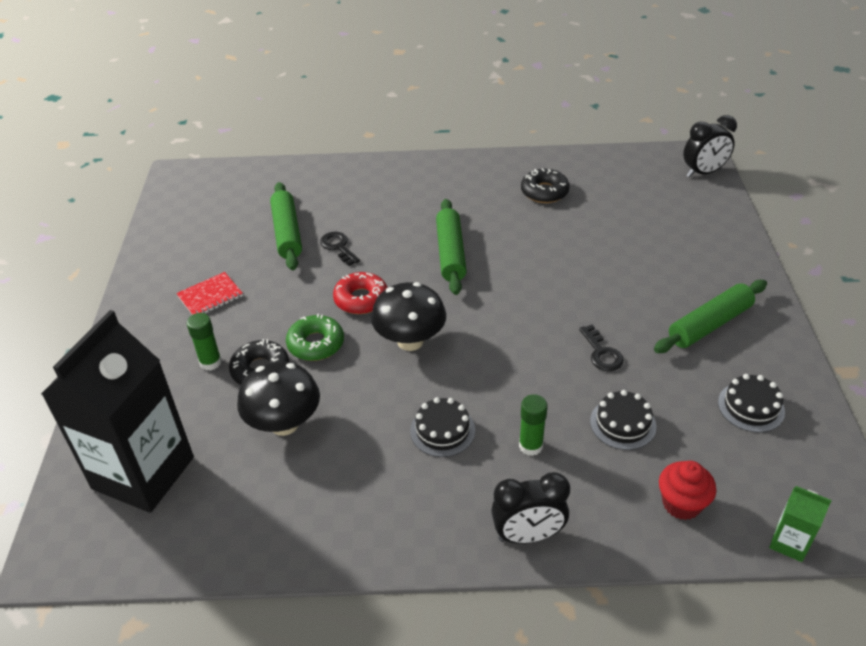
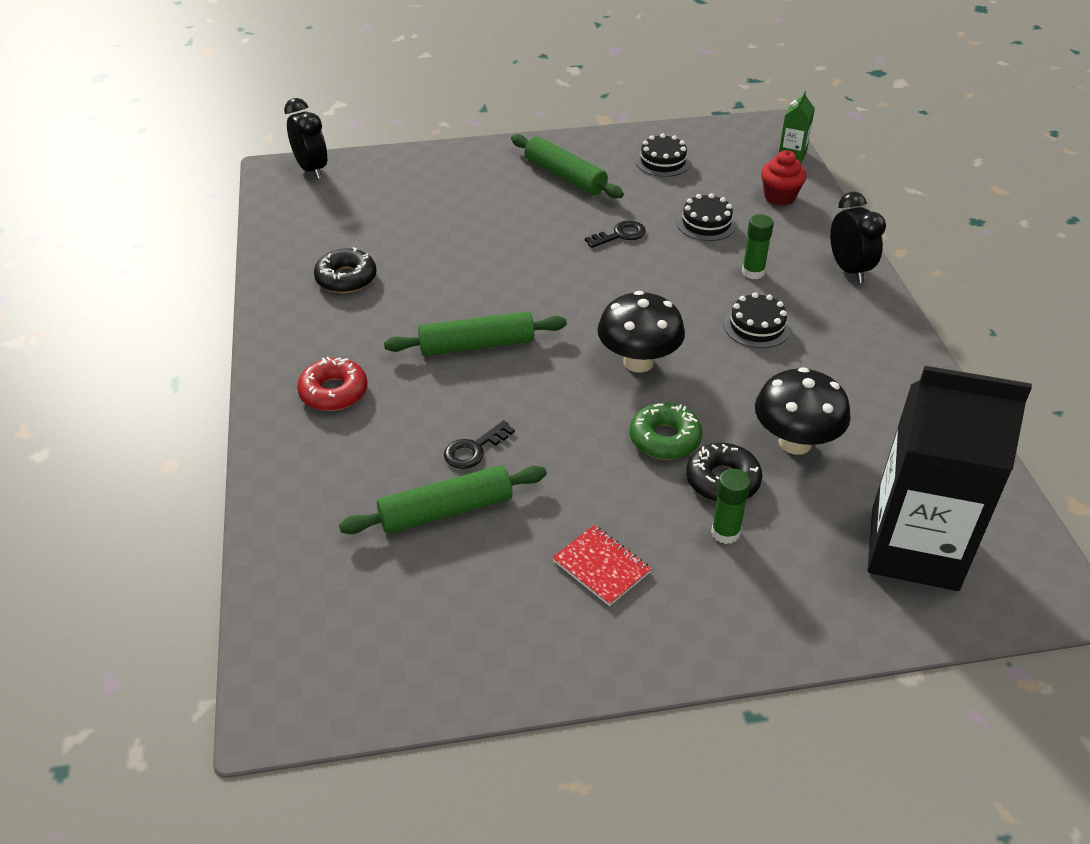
camera: 100 degrees left, 0 degrees up
(361, 299) = (576, 411): red donut -> red donut (333, 392)

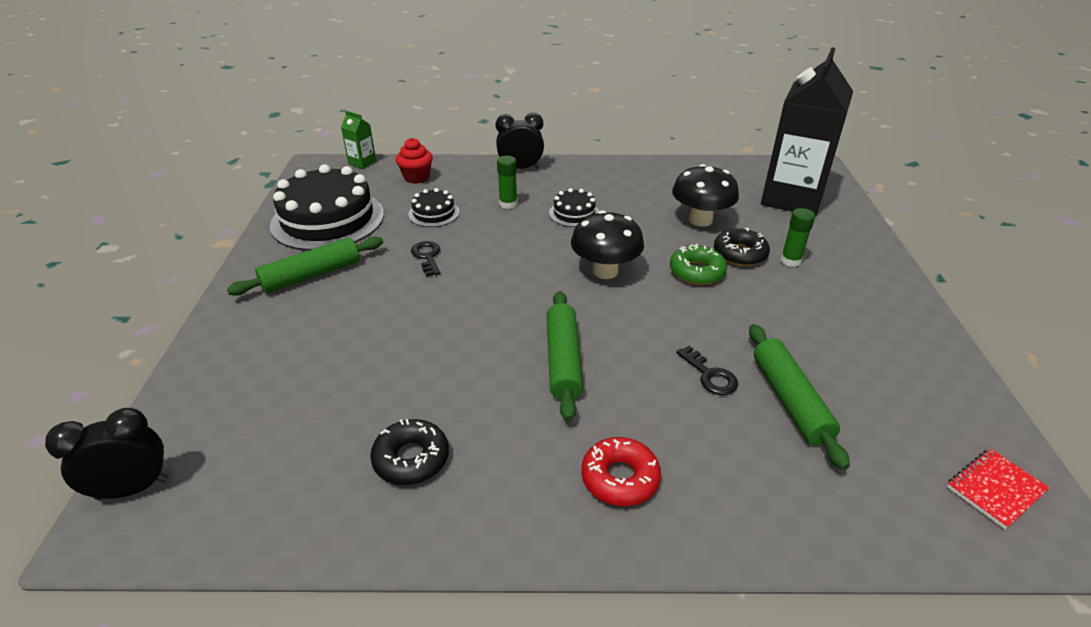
camera: 80 degrees left, 5 degrees down
(601, 567) = (835, 319): red notebook -> red notebook (995, 489)
(663, 162) = (328, 219): black cake -> black cake, size x2.15

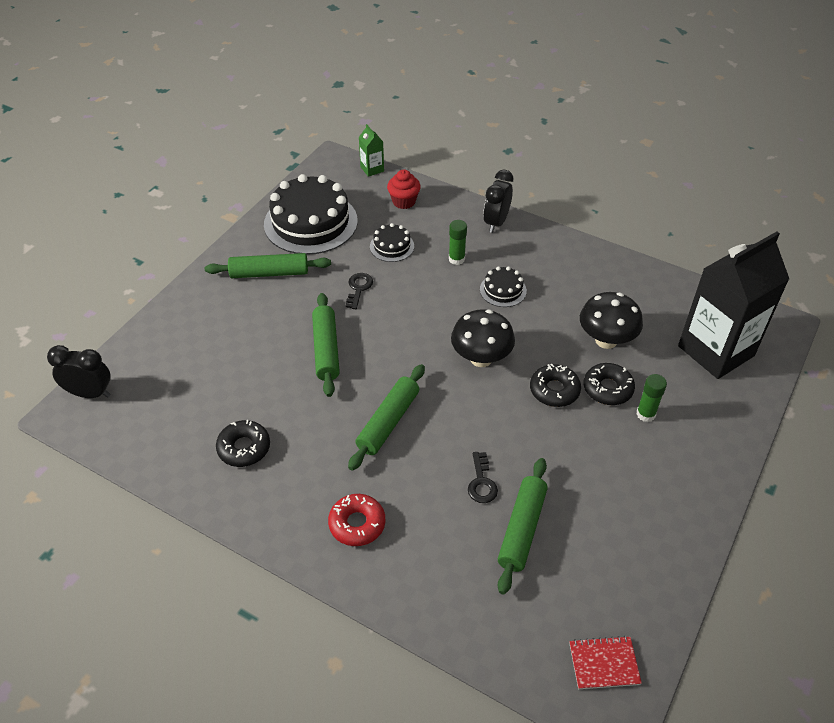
camera: 30 degrees right, 10 degrees up
(435, 321) = (326, 350): none -> green rolling pin
(520, 168) = (496, 222): black clock -> black clock turned 90 degrees counterclockwise
(696, 272) = (554, 390): green donut -> black donut

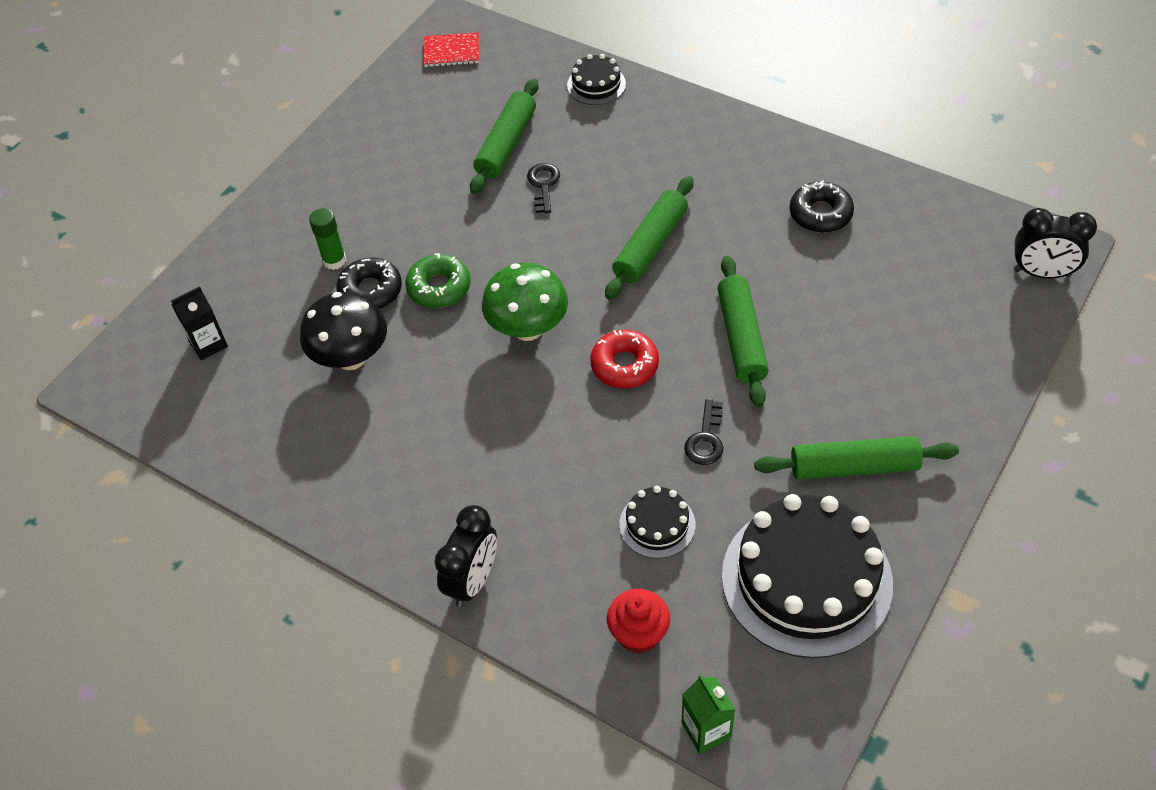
camera: 175 degrees left, 5 degrees up
(357, 524) = (679, 145): red donut -> red donut (624, 365)
(456, 259) = (549, 498): green glue stick -> none
(481, 358) = (528, 328): black mushroom -> green mushroom
(503, 290) = (482, 438): black cake -> black cake (596, 84)
(554, 390) = (439, 287): black donut -> green donut
(716, 351) = (208, 344): black carton -> black carton, size x0.41

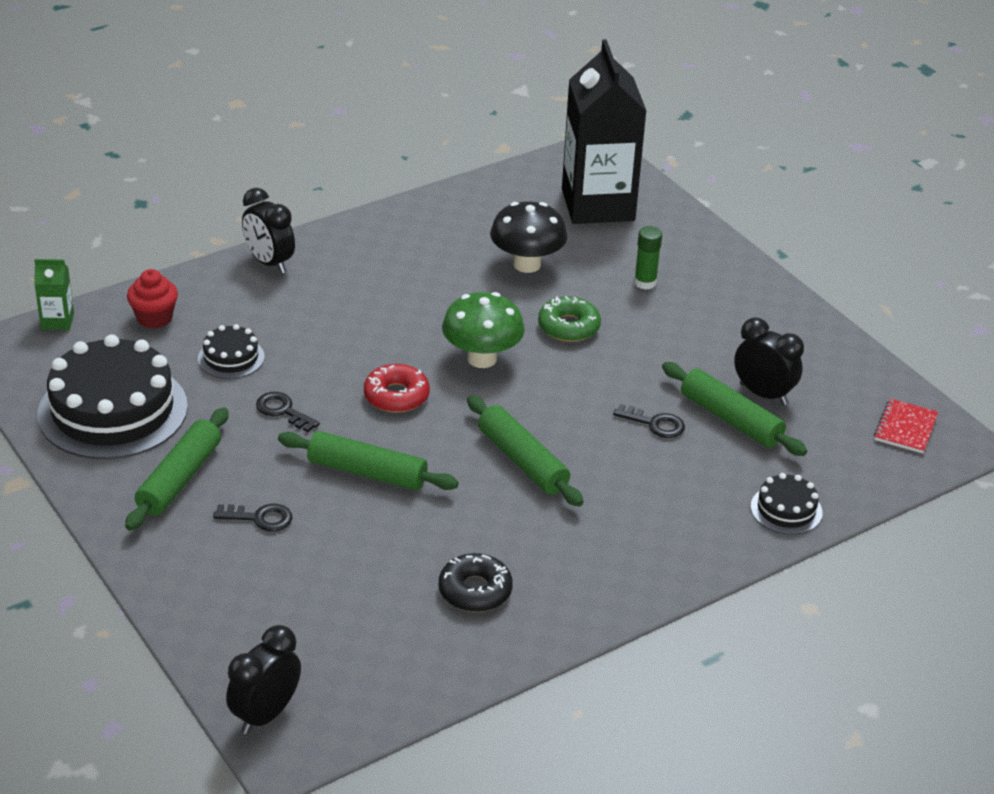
camera: 110 degrees right, 15 degrees down
(208, 344) = (598, 205): black carton -> black carton, size x2.47
(370, 291) = (594, 292): black donut -> none
(459, 136) = (763, 394): none -> black clock
(853, 382) = (260, 518): none -> black key

